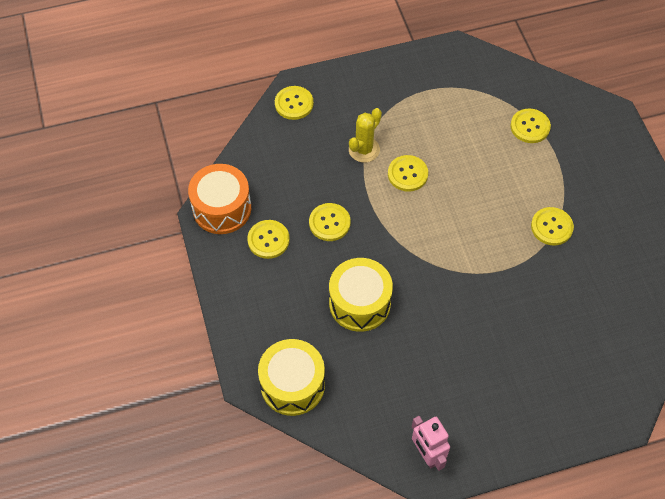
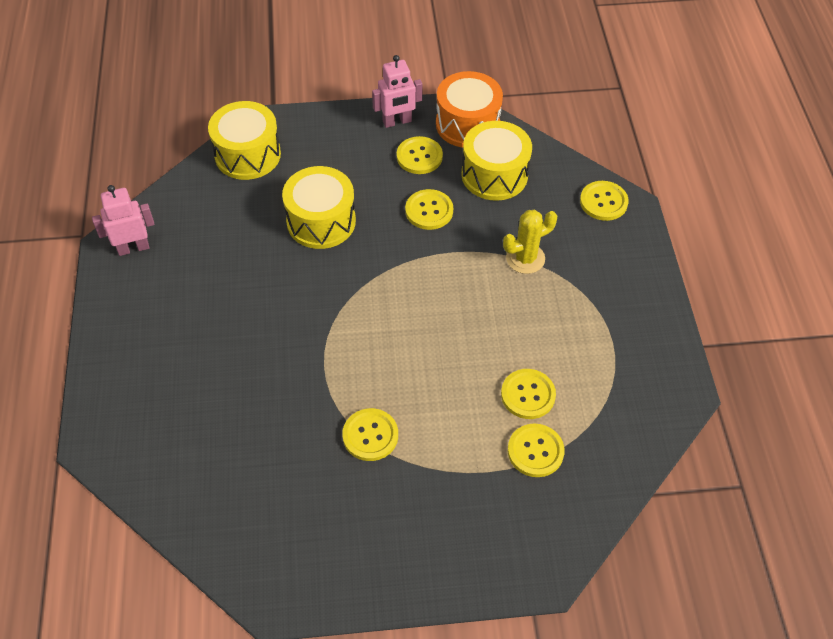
camera: 100 degrees right, 5 degrees down
(228, 265) = (397, 122): none -> pink robot
(279, 181) = (494, 175): none -> yellow drum
(364, 150) = (525, 258): yellow cactus -> yellow cactus turned 75 degrees counterclockwise
(407, 174) = (481, 295): yellow button -> yellow button (528, 395)

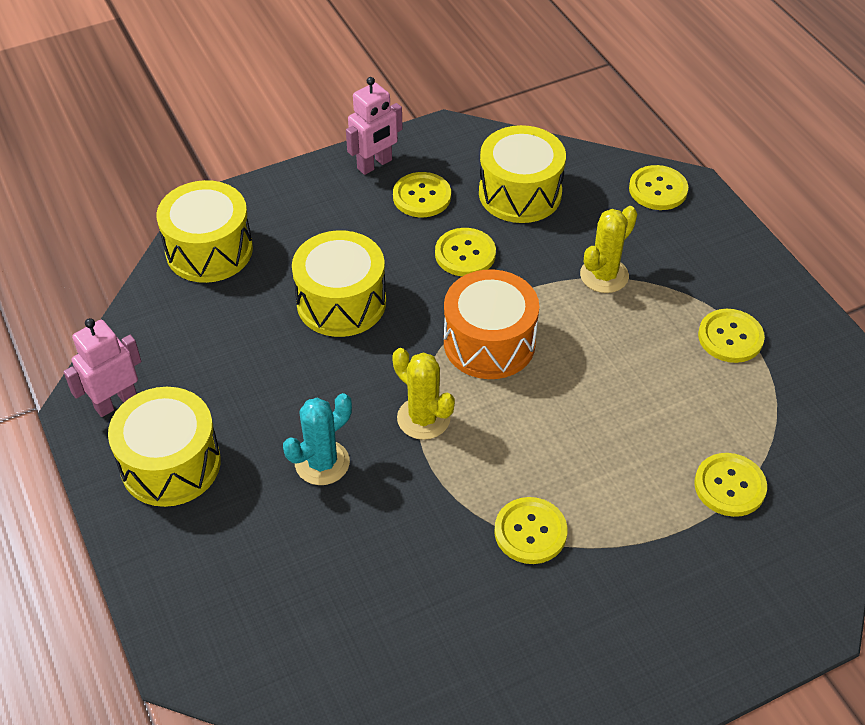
camera: 20 degrees left, 5 degrees down
(149, 304) = (170, 464): none -> yellow drum
(250, 336) = (322, 463): none -> turquoise cactus
(336, 326) = (423, 418): none -> yellow cactus
(467, 124) = (459, 146): orange drum -> orange drum (489, 343)
(528, 395) = (687, 426): yellow button -> yellow button (730, 337)

